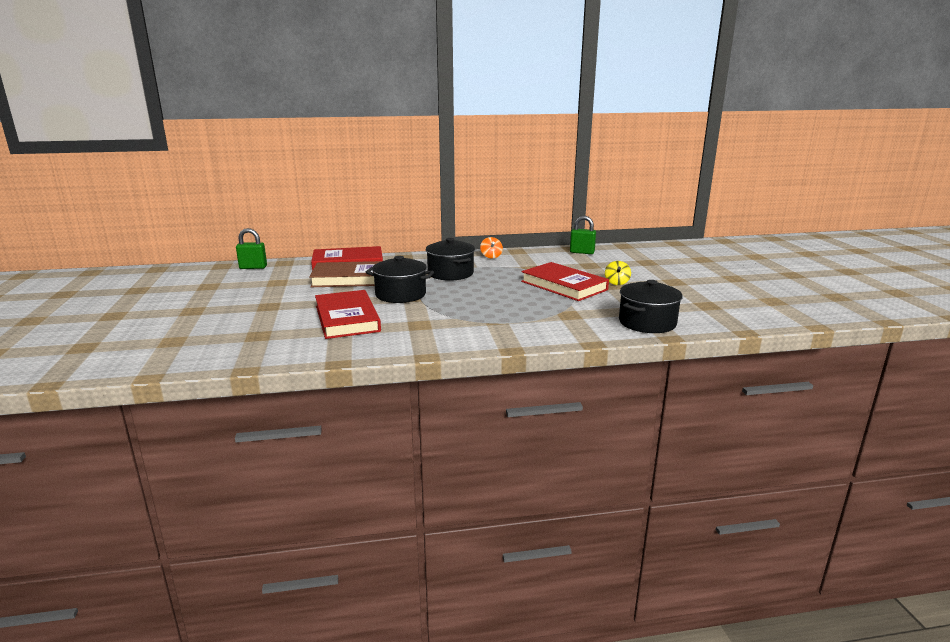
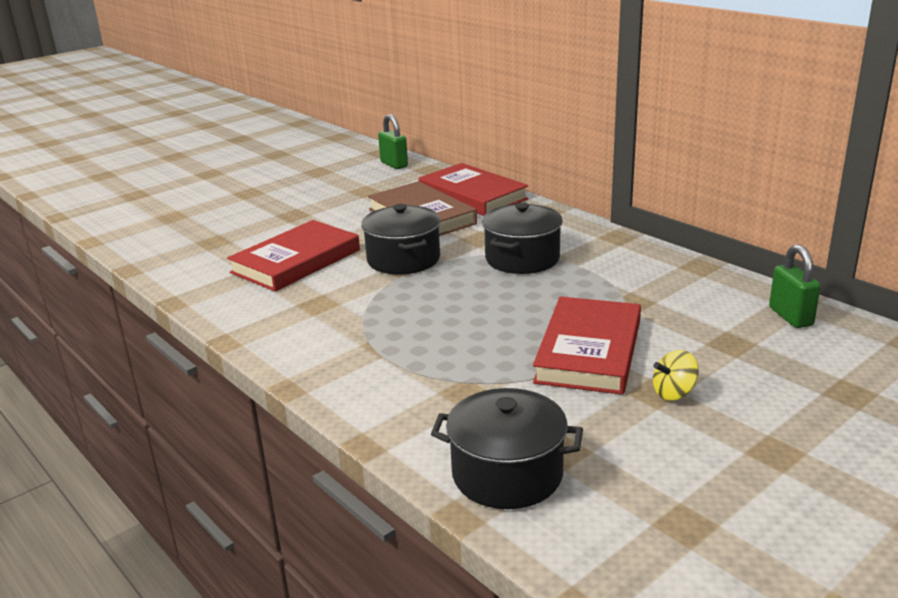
camera: 60 degrees right, 5 degrees up
(491, 256) = (639, 258): orange spinning top -> none

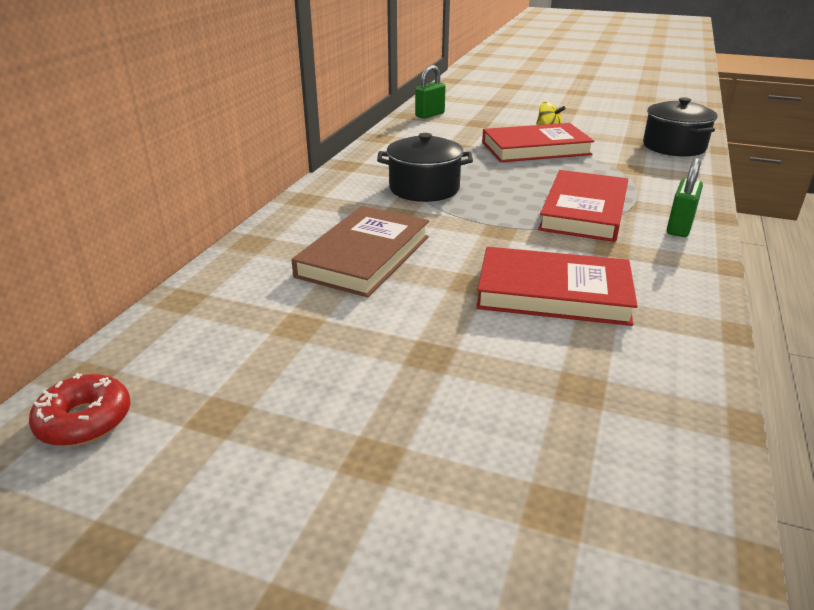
camera: 120 degrees left, 5 degrees up
(349, 152) = (85, 420): none -> red donut
(394, 164) = (162, 339): green padlock -> green padlock (679, 228)
(403, 259) = (480, 235): black pot -> none
(472, 195) = (277, 244): red book -> red book (584, 211)

